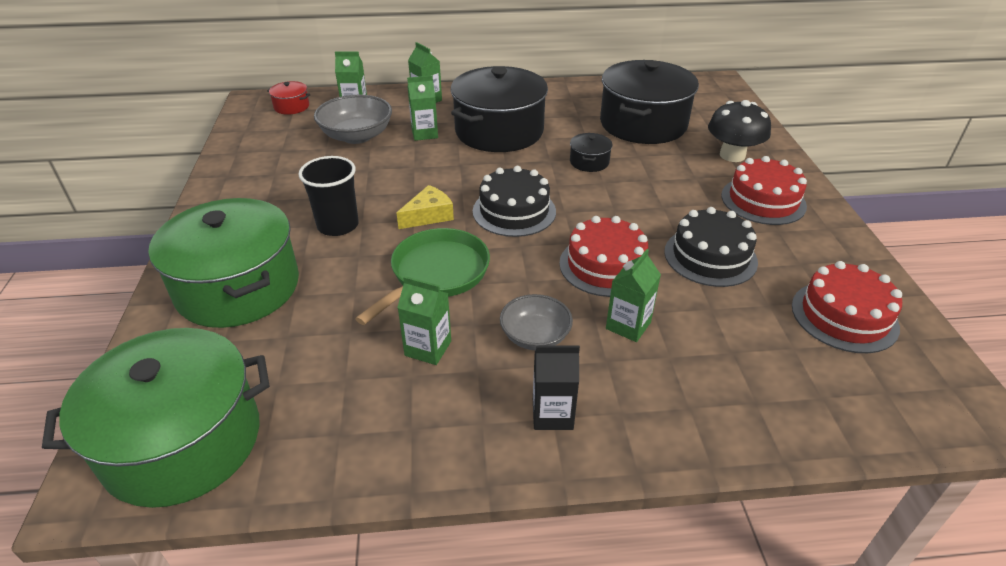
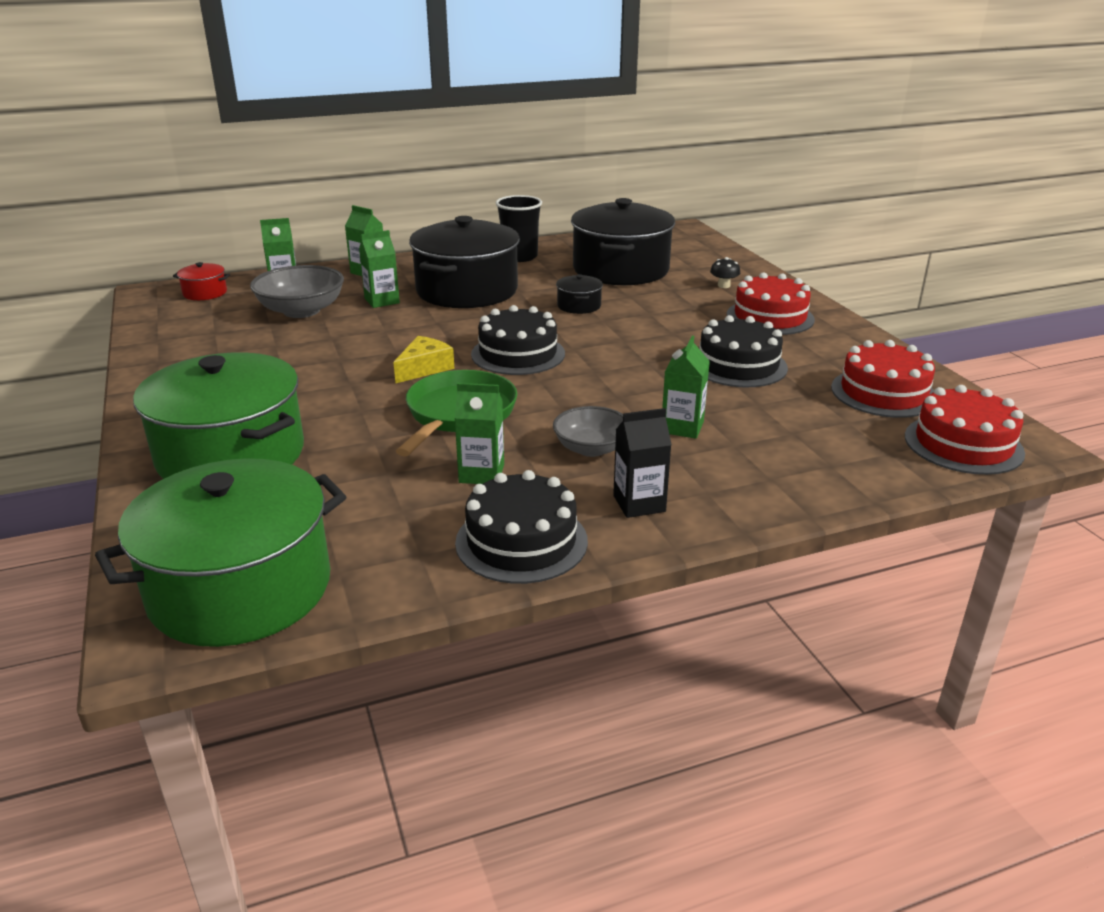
camera: 15 degrees left, 10 degrees down
(338, 225) = (322, 388): black cup -> black cup (519, 257)
(430, 438) = (521, 541): none -> black cake
(605, 265) = (636, 385): red cake -> red cake (963, 444)
(732, 155) = (723, 285): black mushroom -> black mushroom, size x0.47

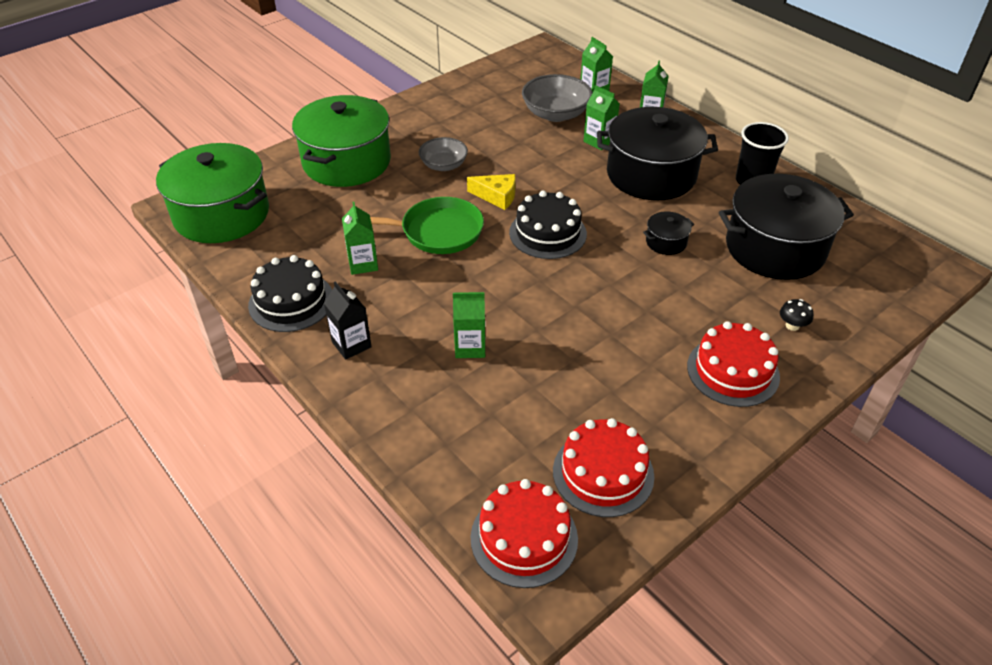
camera: 70 degrees right, 15 degrees up
(205, 293) = (556, 66): red pot -> none
(591, 448) = (416, 306): grey bowl -> grey bowl (443, 165)
(738, 365) = (603, 363): black cake -> none

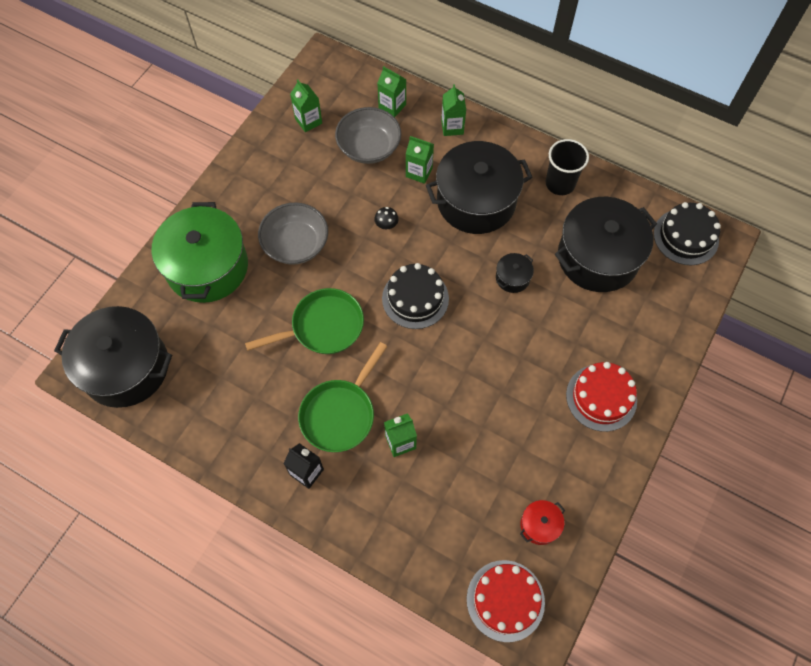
camera: 20 degrees left, 20 degrees up
(221, 214) = (126, 367): green pot -> black pot
(291, 301) = (236, 445): black cake -> black cake (686, 237)
(363, 264) = (277, 383): green carton -> green carton (308, 121)
(416, 305) = (340, 414): none -> green pan
(443, 165) = (296, 244): grey bowl -> grey bowl, size x1.54
(497, 196) = (357, 268): yellow cheese -> none
(603, 473) = (539, 525): red cake -> red pot
(792, 325) = (631, 337): black mushroom -> black mushroom (386, 225)

